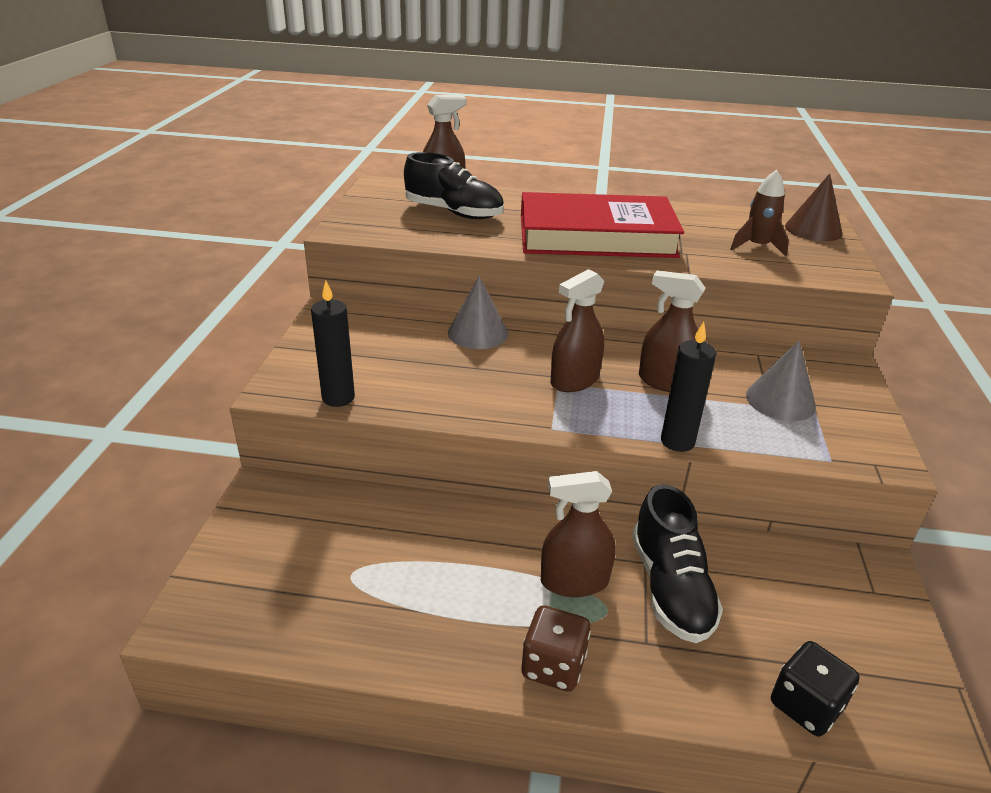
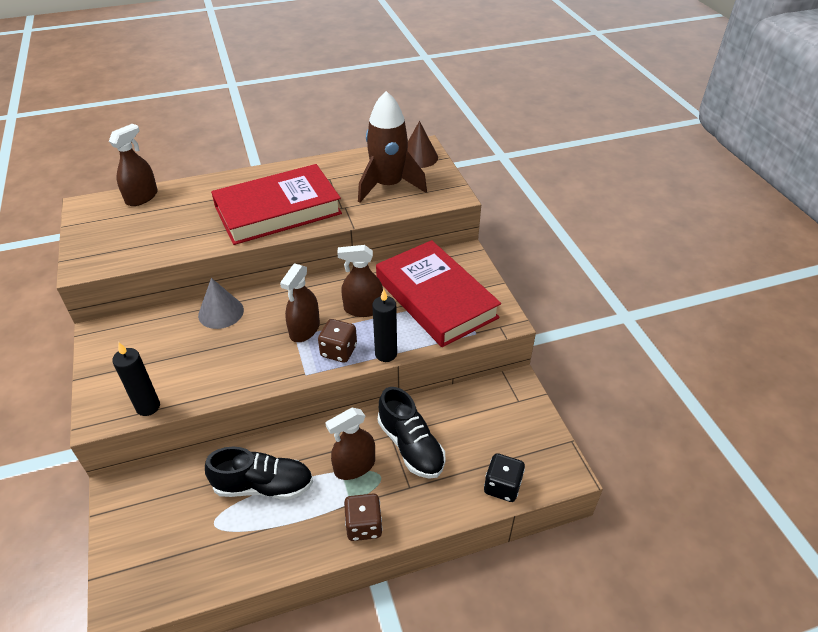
camera: 25 degrees left, 10 degrees up
(454, 213) = (162, 219): black shoe -> black shoe (263, 486)
(610, 417) = (339, 351): none -> brown dice
(757, 246) = (388, 185): brown rocket -> brown rocket, size x1.84
(780, 400) = (436, 298): grey cone -> red book

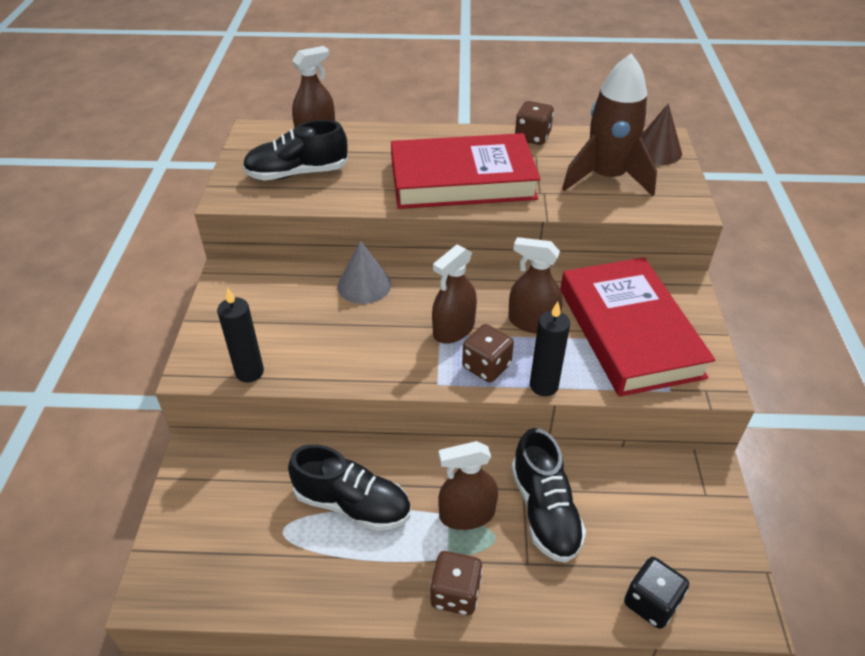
camera: 20 degrees right, 0 degrees up
(137, 234) = (297, 173): none -> black shoe
(322, 164) = (532, 137): none -> brown dice

